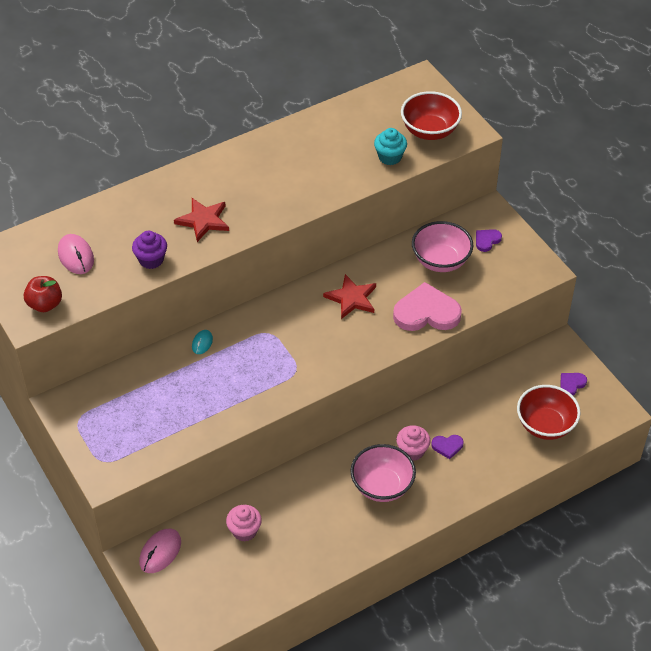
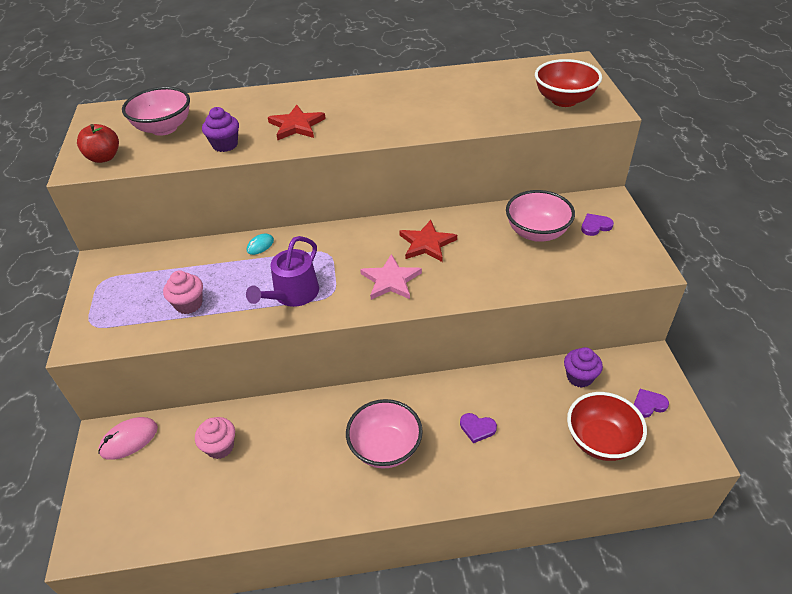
camera: 25 degrees right, 5 degrees down
(76, 256) = (164, 128): pink mouse -> pink bowl
(263, 380) = (293, 294): none -> purple watering can
(339, 343) = (390, 280): none -> pink star
(390, 157) = (511, 112): turquoise cupcake -> none
(412, 451) = (436, 421): pink cupcake -> pink cupcake (189, 304)
(426, 312) = (498, 275): pink heart -> none
(511, 378) = (579, 377): none -> purple cupcake

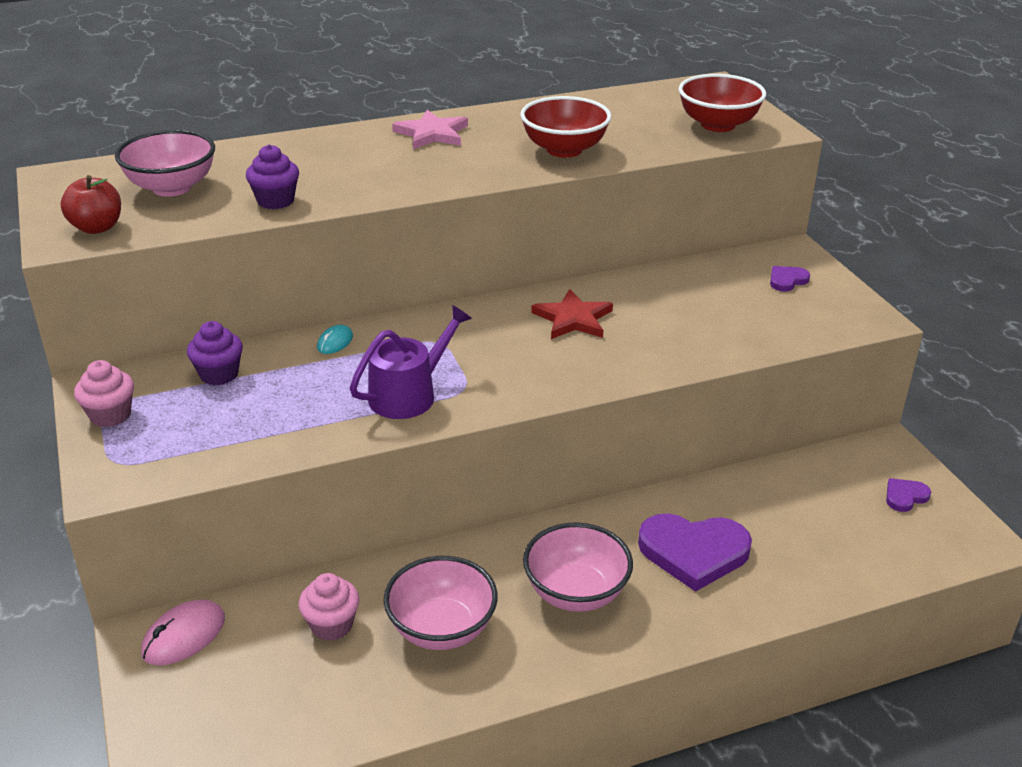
camera: 15 degrees left, 10 degrees down
(189, 304) = (258, 422): pink cupcake -> pink cupcake (110, 415)
(293, 294) = (408, 394): purple watering can -> purple watering can turned 150 degrees counterclockwise
(296, 125) = (369, 173): red star -> none
(390, 280) = (541, 365): pink star -> pink star (432, 134)
(477, 428) = (693, 552): purple heart -> purple heart, size x2.13
(536, 232) = (715, 294): pink bowl -> pink bowl (442, 629)
(579, 377) = (807, 477): purple cupcake -> purple cupcake (219, 374)
(600, 441) = (859, 545): red bowl -> red bowl (564, 150)

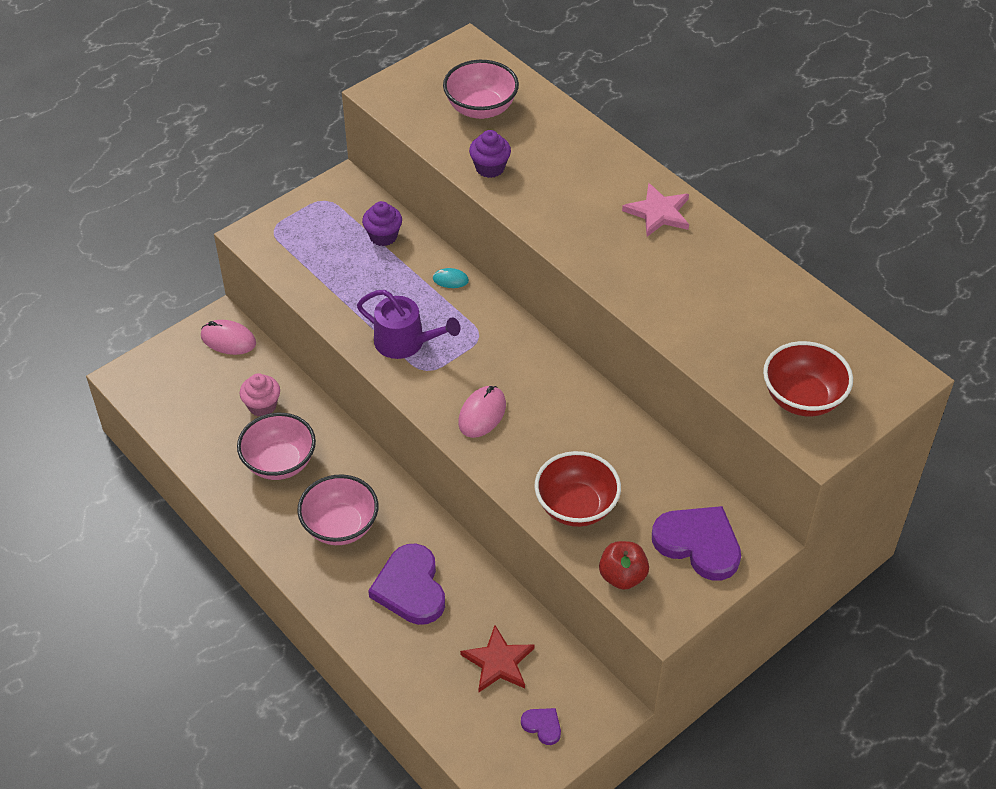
camera: 70 degrees right, 15 degrees up
(97, 228) = (406, 99): red apple -> red apple (622, 576)
(110, 415) = (317, 205): pink cupcake -> none
(555, 365) = (482, 414): none -> pink mouse
(564, 150) = (678, 303): red bowl -> red bowl (576, 506)
(573, 319) = (553, 408): red star -> red star (498, 662)
(787, 280) = (698, 544): purple heart -> purple heart, size x2.13

